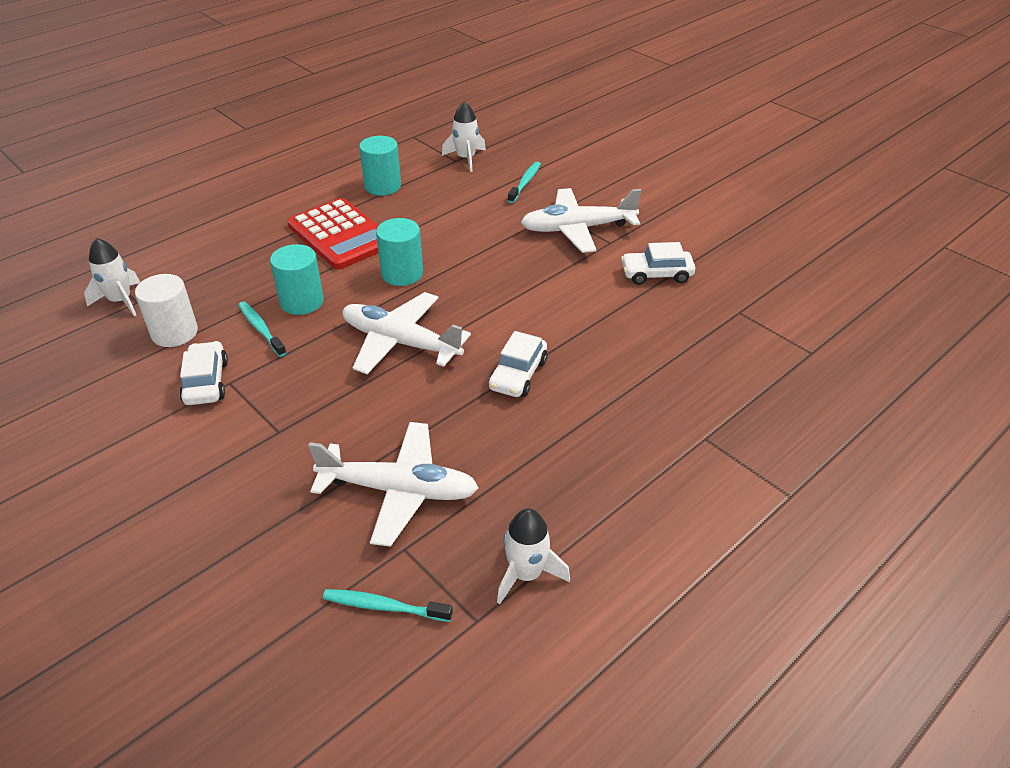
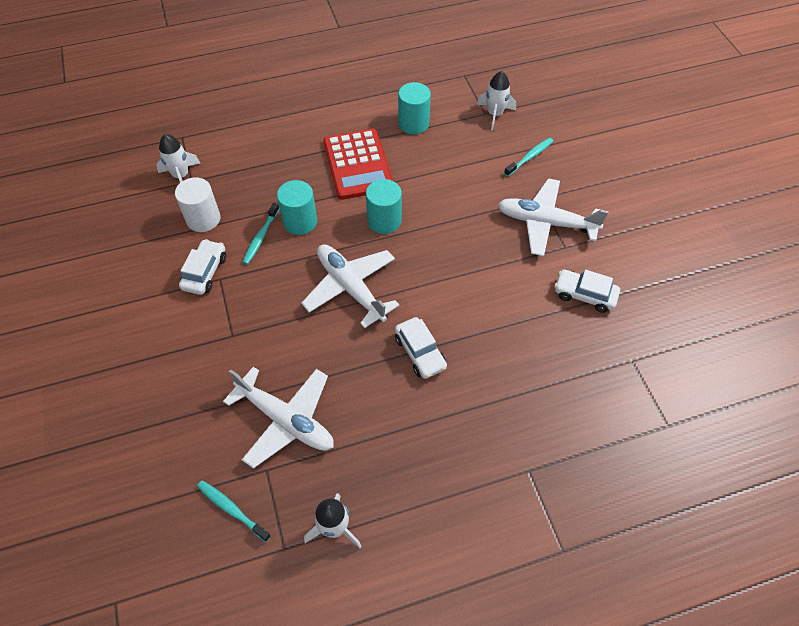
camera: 25 degrees right, 15 degrees up
(261, 329) = (261, 237): turquoise toothbrush -> turquoise toothbrush turned 150 degrees counterclockwise
(518, 374) = (420, 352): white car -> white car turned 75 degrees counterclockwise

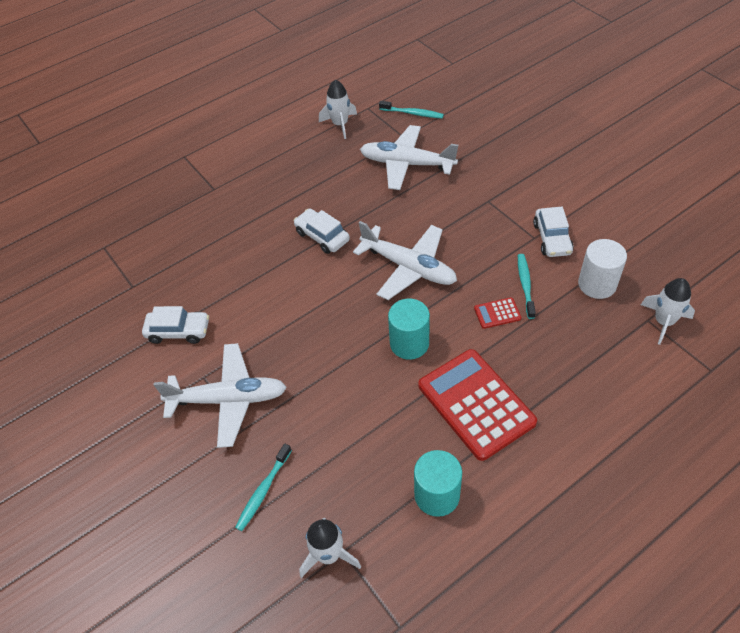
camera: 165 degrees right, 5 degrees down
(300, 222) = (497, 313): turquoise cylinder -> red calculator

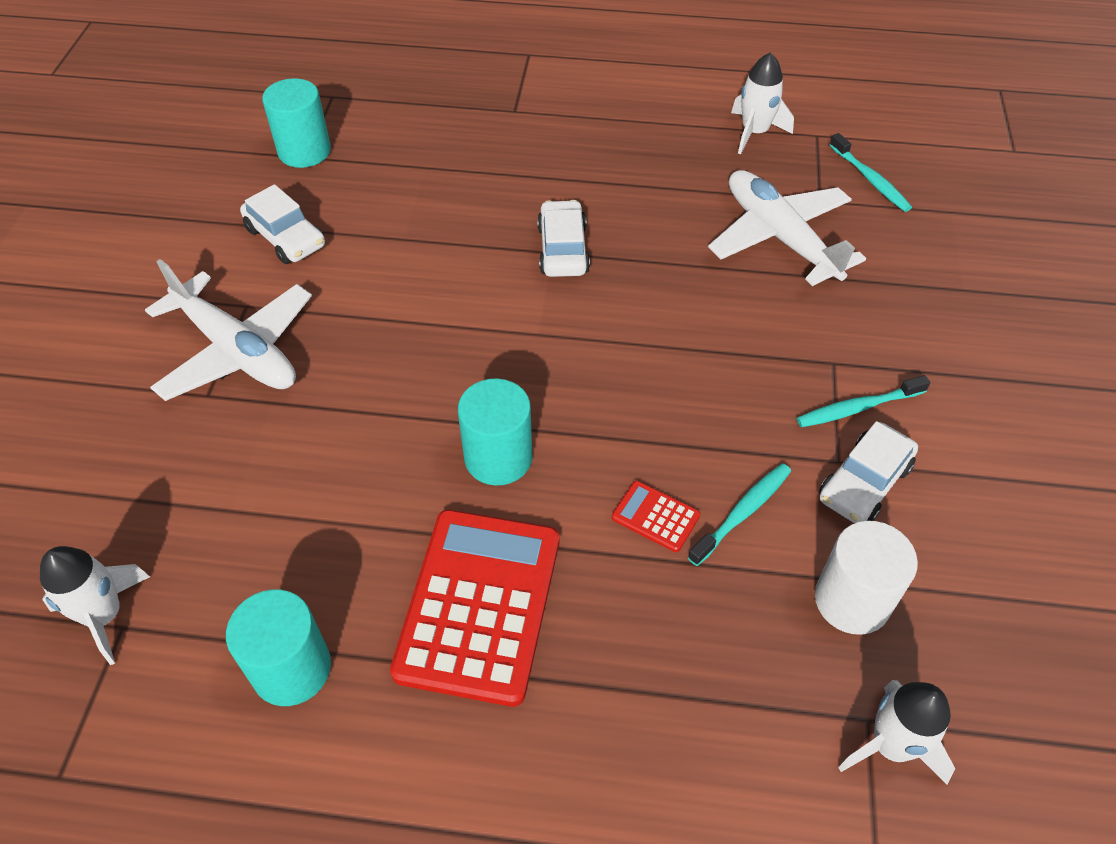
camera: 40 degrees right, 0 degrees up
(128, 284) = (304, 151): none -> turquoise cylinder
(263, 491) = (141, 480): turquoise toothbrush -> turquoise toothbrush (858, 408)
(409, 267) = (617, 366): white plane -> none

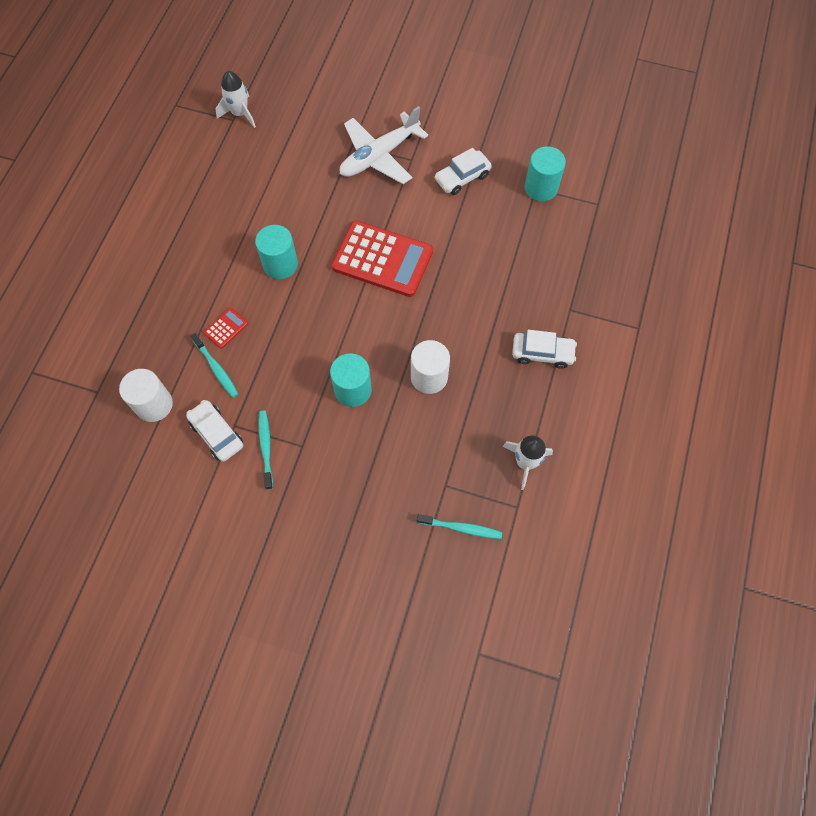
camera: 100 degrees right, 15 degrees up
(291, 669) = (194, 177): turquoise cylinder -> turquoise cylinder (353, 390)
(479, 605) = (202, 247): red calculator -> red calculator (382, 259)
(562, 249) = (426, 317): white car -> white car (542, 353)
(663, 234) = (429, 377): none -> white cylinder
(779, 237) = (413, 447): white plane -> none
(870, 179) = (461, 528): turquoise toothbrush -> turquoise toothbrush turned 150 degrees counterclockwise
(890, 745) = (83, 397): white rocket -> none

